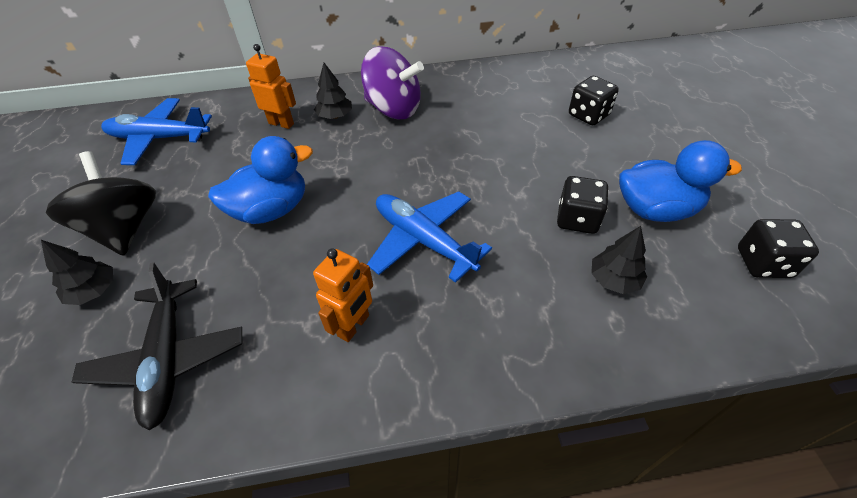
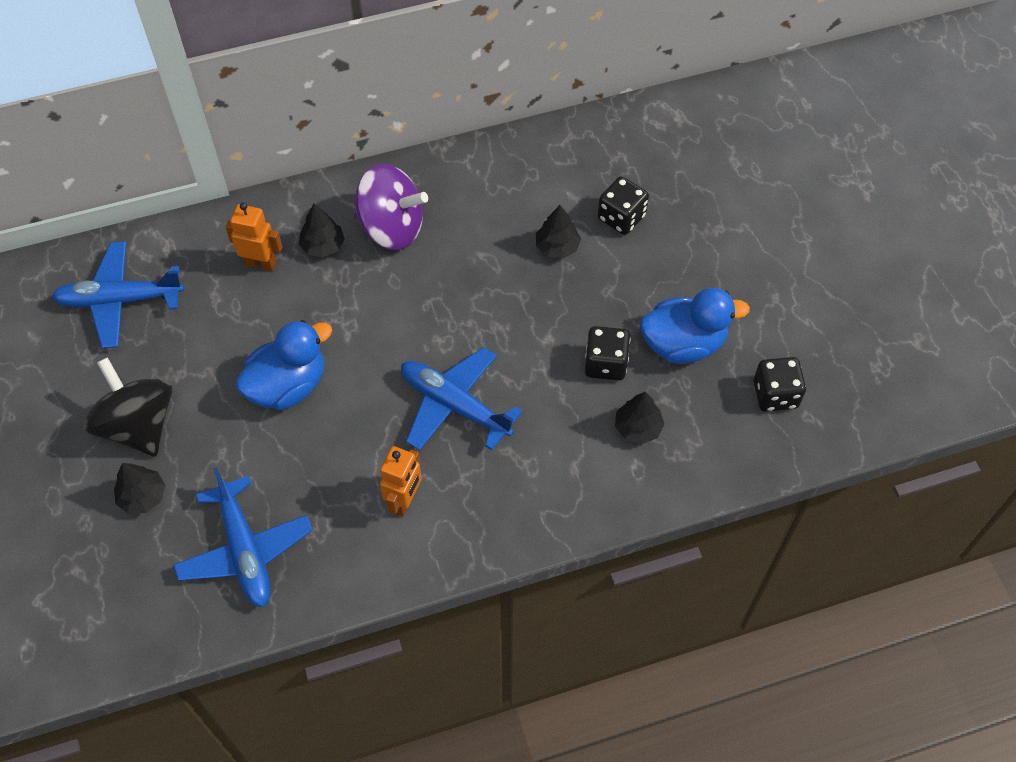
camera: 10 degrees left, 10 degrees up
(168, 359) = (245, 550): black plane -> blue plane
(532, 130) = (557, 247): none -> black tree

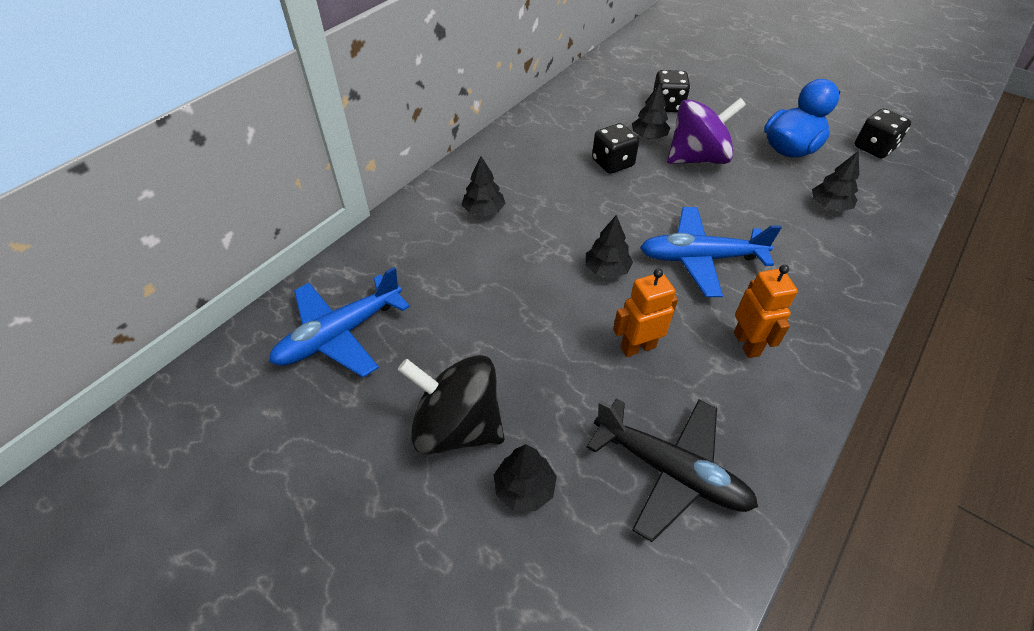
camera: 35 degrees left, 10 degrees down
(245, 550) = (671, 471): blue plane -> black plane
(261, 263) = (445, 245): orange robot -> orange robot (637, 347)
(288, 386) = (560, 316): blue duck -> none
(366, 367) = (607, 269): none -> black tree
(391, 228) = (524, 177): purple spinning top -> purple spinning top (697, 158)
(605, 364) = (762, 182): black dice -> black dice (612, 163)

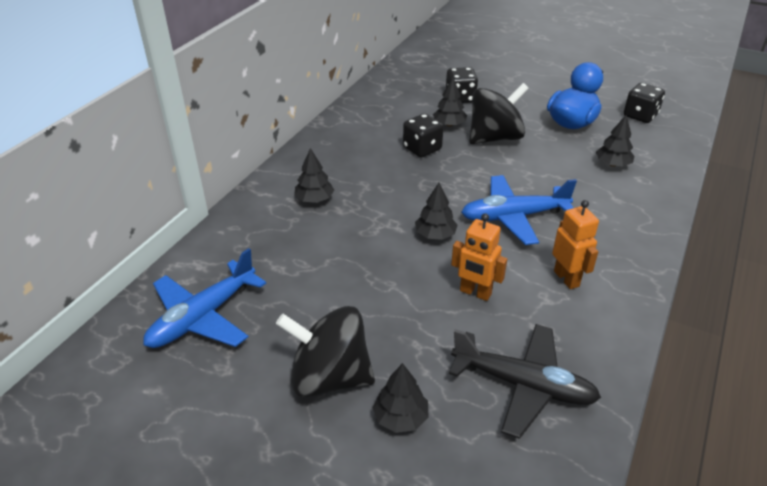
camera: 10 degrees left, 10 degrees down
(637, 347) = (475, 293): orange robot -> orange robot turned 120 degrees counterclockwise
(697, 158) = (495, 138): purple spinning top -> black spinning top

